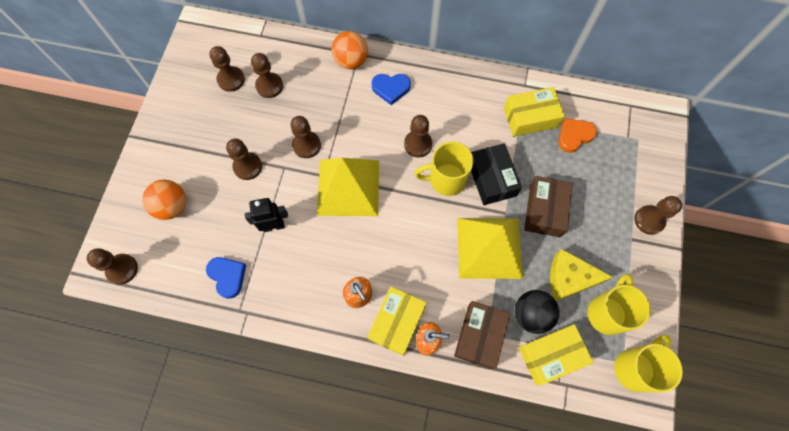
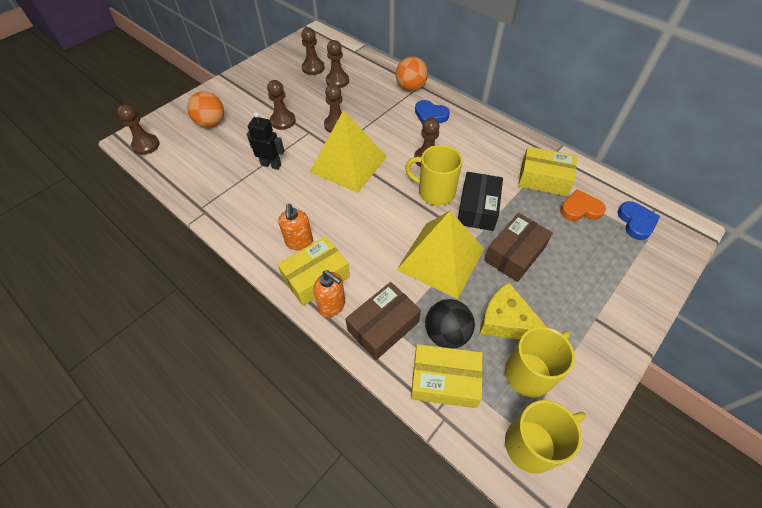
camera: 30 degrees right, 15 degrees down
(227, 276) = (211, 182): blue heart -> blue heart (636, 222)
(649, 220) = (625, 311): brown pawn -> none

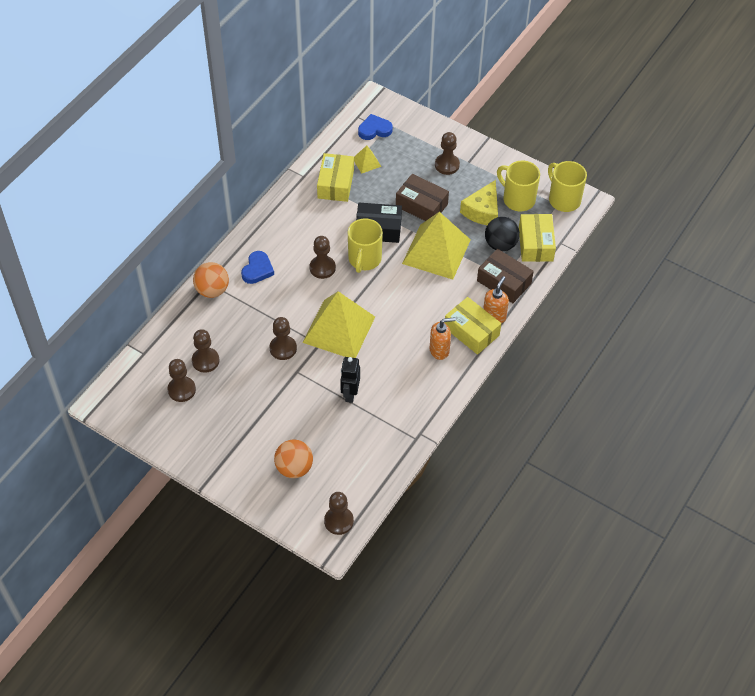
camera: 100 degrees left, 0 degrees up
(283, 121) = (282, 399): brown pawn -> brown pawn (447, 165)
(580, 209) = (366, 162): orange heart -> yellow pyramid

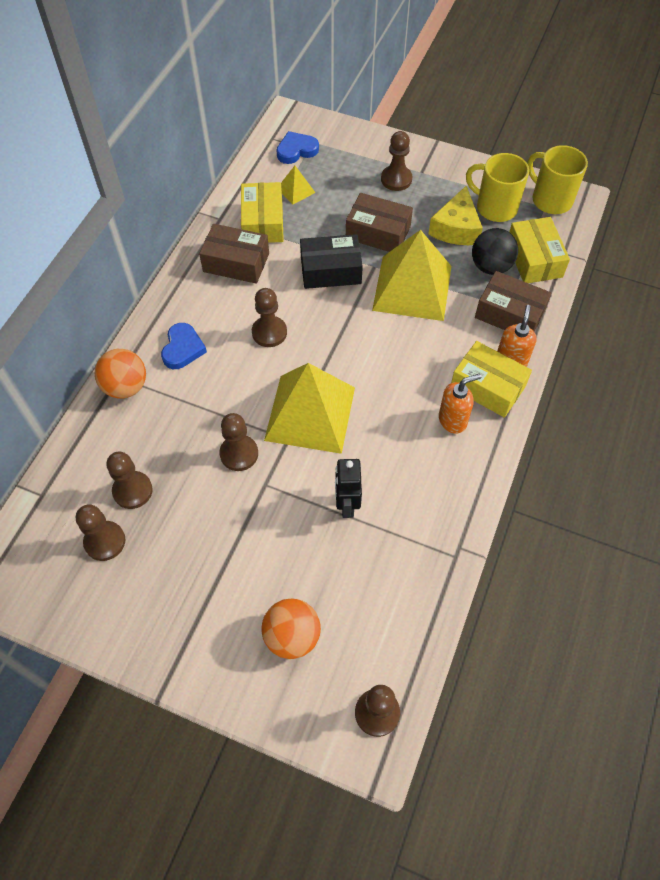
camera: 10 degrees left, 5 degrees up
(309, 212) = (236, 262): none -> brown box
(364, 259) = (322, 312): yellow mug -> none

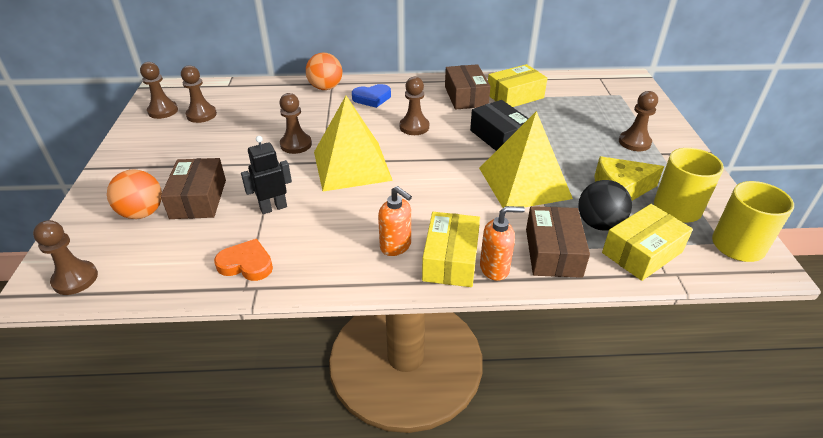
camera: 65 degrees right, 20 degrees down
(132, 491) = (244, 113): brown pawn -> brown pawn (163, 111)
(296, 150) = (602, 90): blue heart -> none
(296, 190) = (562, 100): yellow pyramid -> none
(378, 232) = (564, 149): brown box -> brown box (198, 199)
(423, 548) = (246, 264): none -> orange heart

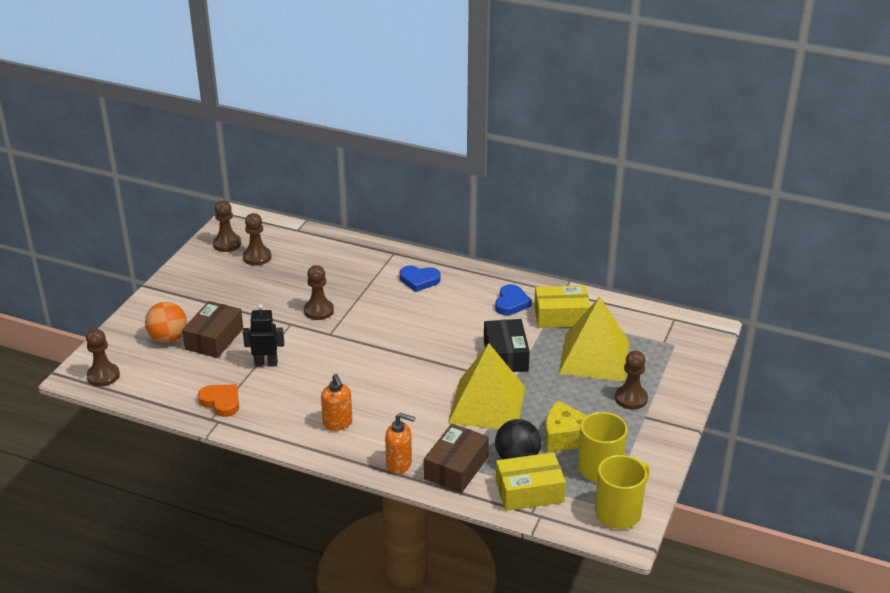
camera: 25 degrees right, 5 degrees down
(325, 88) = (384, 256): orange ball -> none
(351, 165) = (352, 345): yellow pyramid -> yellow pyramid (594, 357)
(414, 127) = (435, 322): brown pawn -> none
(450, 259) = (371, 447): yellow box -> none
(466, 96) = (511, 303): brown box -> blue heart

